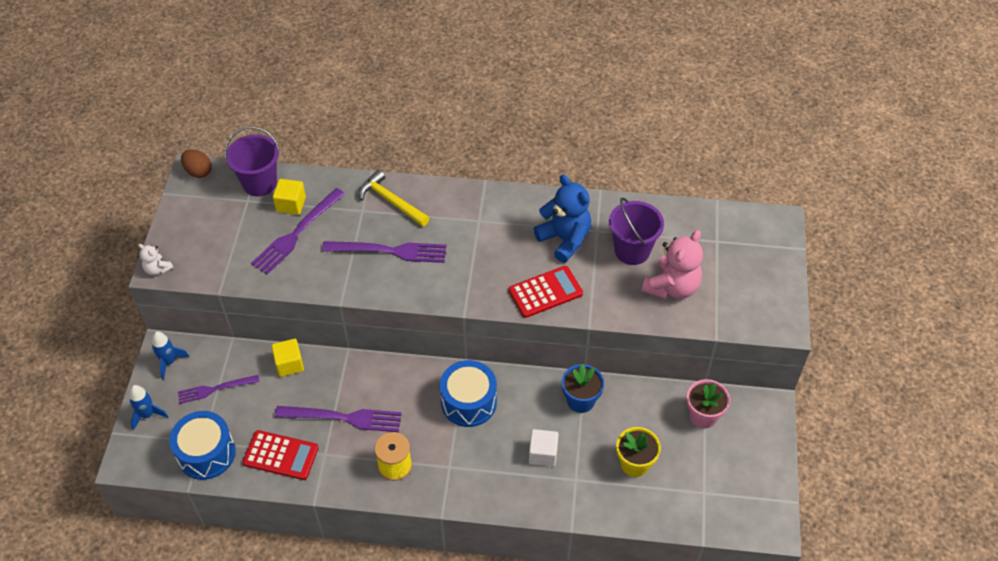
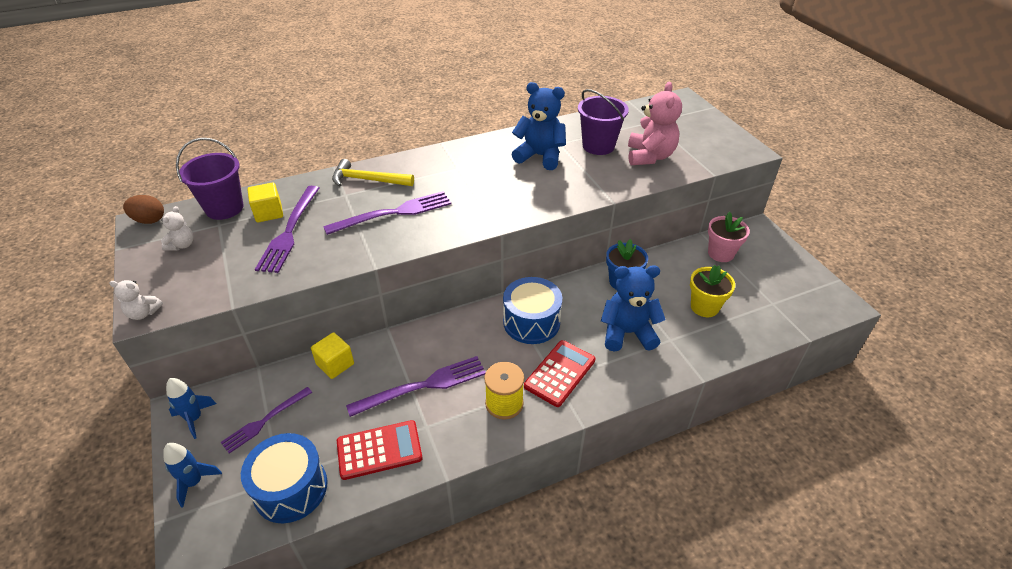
camera: 30 degrees left, 10 degrees down
(211, 211) = (182, 245): none -> white teddy bear
(543, 454) = (627, 333): white cube -> blue teddy bear
(545, 292) = (556, 193): red calculator -> red calculator (560, 373)

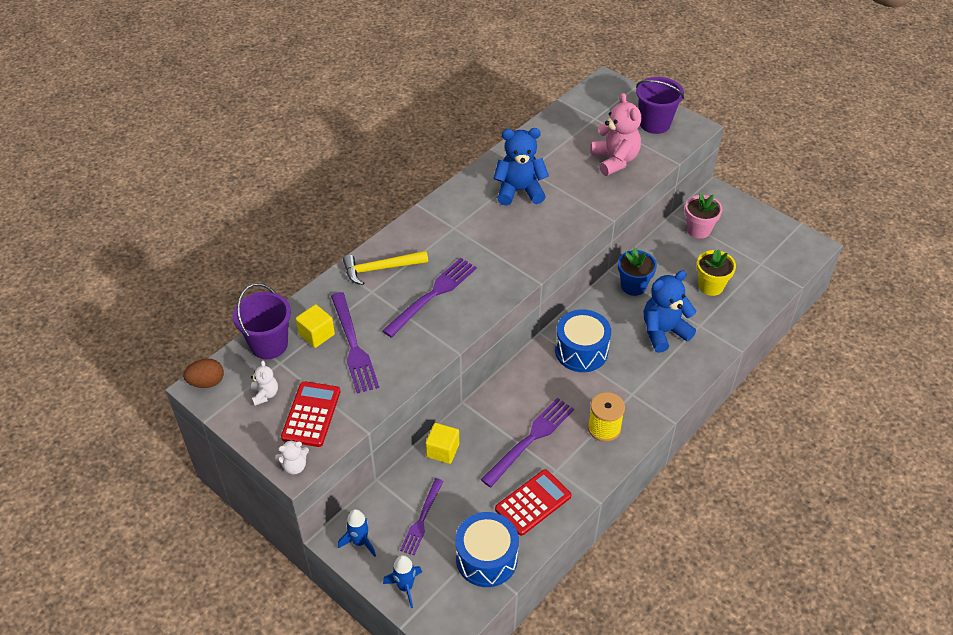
camera: 25 degrees left, 5 degrees up
(560, 373) = (631, 386): red calculator -> red calculator (311, 414)
(598, 146) = (563, 162): purple bucket -> purple bucket (654, 124)

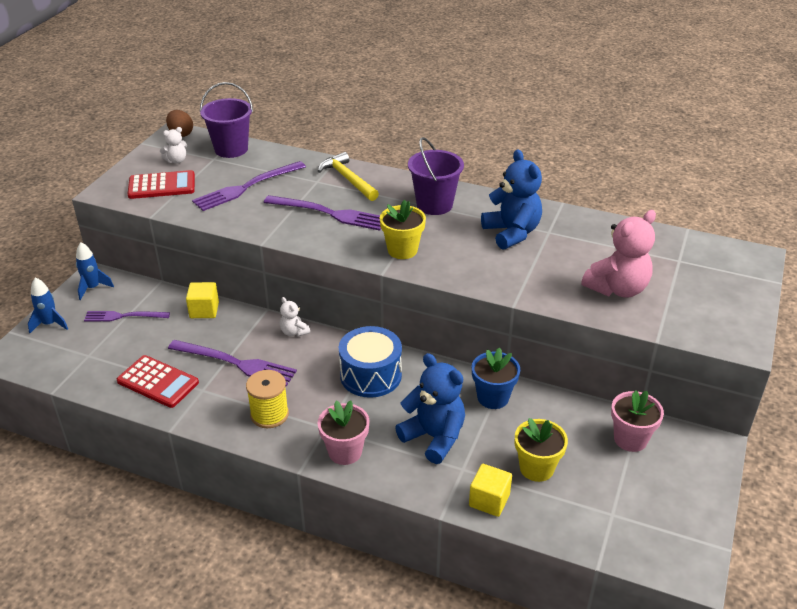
camera: 70 degrees right, 10 degrees down
(294, 466) = (105, 191): white teddy bear -> white teddy bear (294, 332)
(316, 334) = (252, 167): yellow cube -> yellow cube (489, 500)
(486, 558) = (87, 365): blue drum -> none
(513, 262) = (402, 250): none -> yellow flower pot
(654, 124) = (715, 308): purple bucket -> purple bucket (434, 205)
(662, 388) = (345, 452): none -> pink flower pot

